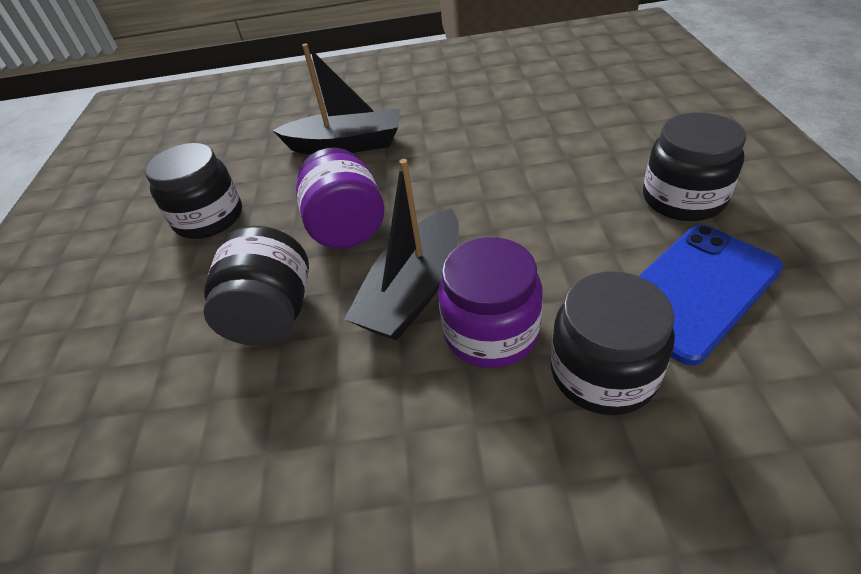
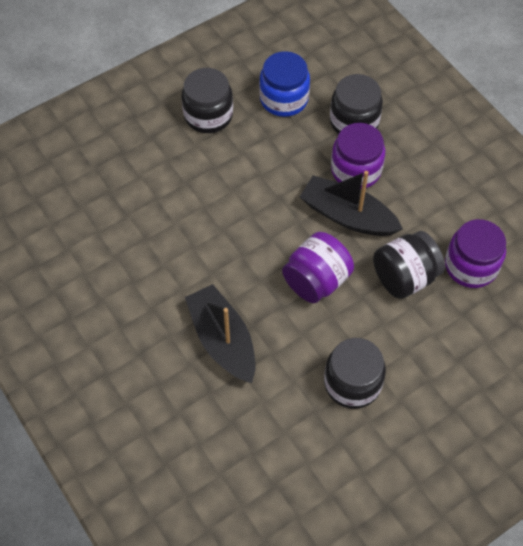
camera: 125 degrees left, 15 degrees up
(210, 410) = (471, 266): none -> purple jar
(414, 290) = (348, 216): black boat -> black boat turned 150 degrees counterclockwise
(695, 290) = (284, 99): blue phone -> blue jar

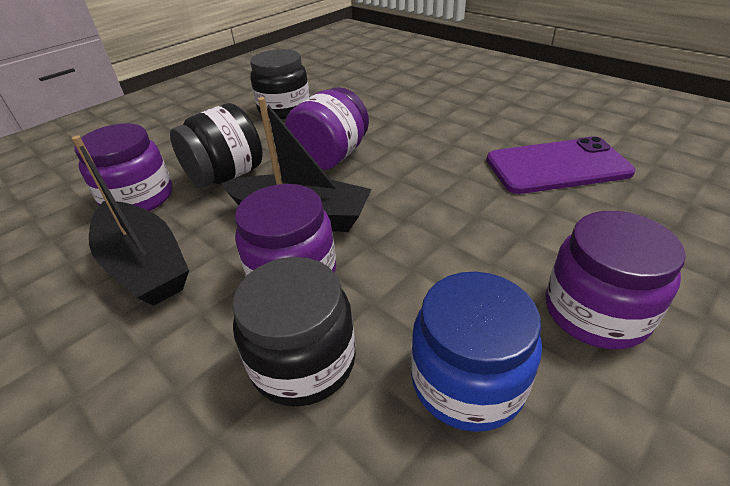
camera: 170 degrees right, 20 degrees down
(149, 222) = (557, 166): none -> purple phone
(208, 115) = (595, 312): black jar -> purple jar
(223, 340) = (412, 110): black boat -> black boat (145, 265)

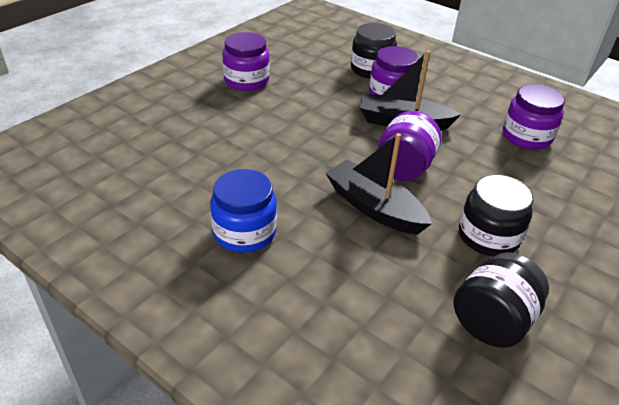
camera: 170 degrees right, 0 degrees up
(145, 265) = (475, 100): black boat -> black boat (374, 207)
(226, 176) = (478, 152): black jar -> black jar (492, 321)
(467, 381) = (306, 64): blue jar -> blue jar (244, 232)
(557, 166) = (222, 154): purple phone -> none

